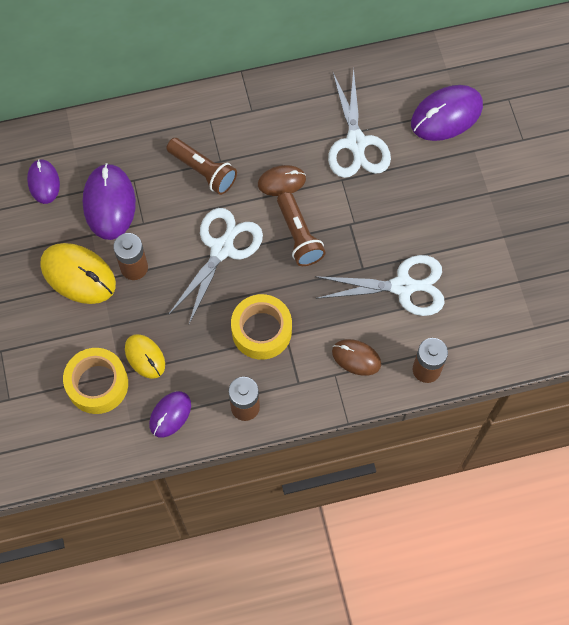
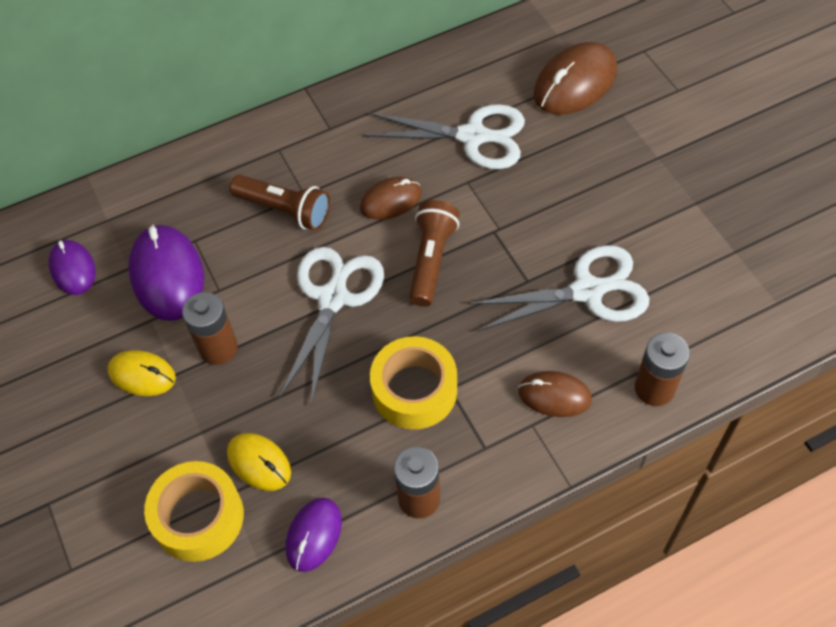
camera: 10 degrees left, 10 degrees down
(78, 275) = (142, 375): yellow mouse -> yellow mouse, size x0.60
(299, 236) = (431, 260): brown flashlight -> brown flashlight turned 135 degrees counterclockwise
(356, 143) = (473, 136): white scissors -> white scissors turned 60 degrees counterclockwise
(446, 115) = (575, 83): purple mouse -> brown mouse

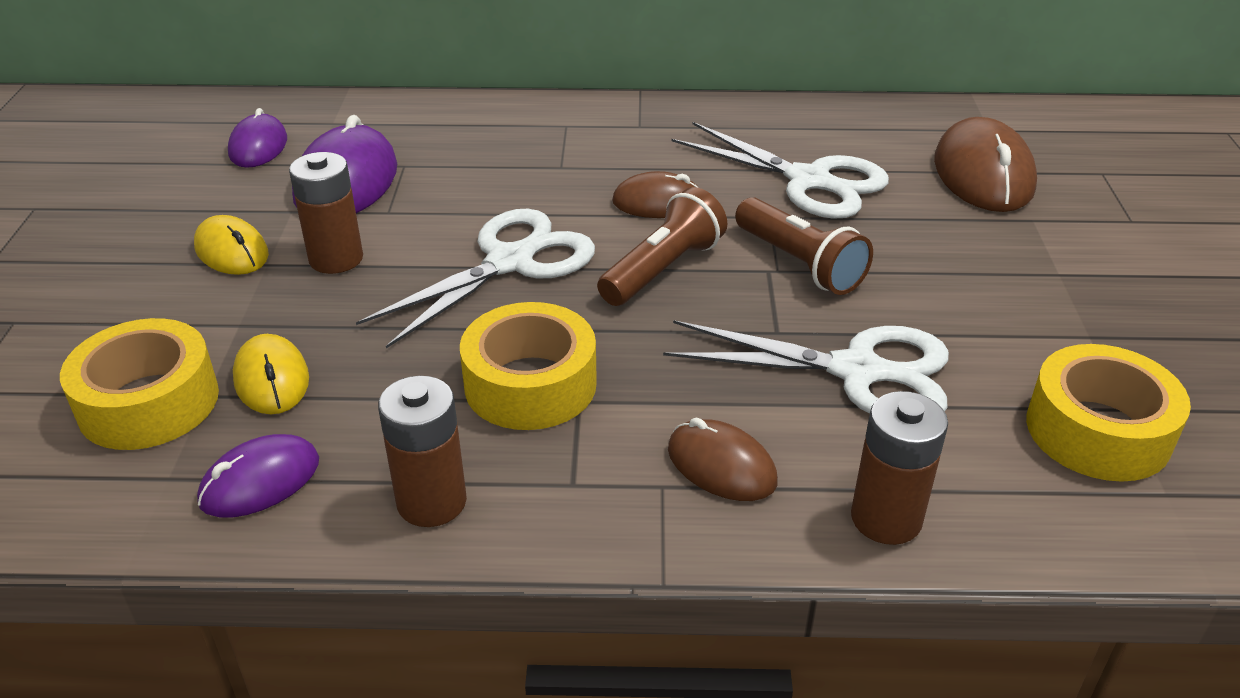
camera: 25 degrees right, 20 degrees down
(285, 210) = (526, 172): brown flashlight -> brown flashlight (800, 264)
(575, 83) = (983, 174): brown mouse -> brown mouse turned 75 degrees counterclockwise
(728, 275) = (1098, 431): none -> yellow tape

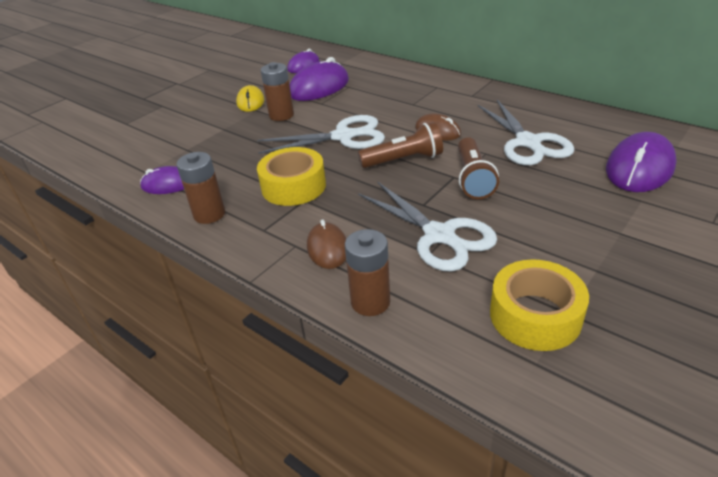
camera: 40 degrees right, 0 degrees up
(149, 402) = (168, 145): yellow tape -> none
(272, 379) = (211, 151): yellow mouse -> none
(983, 174) = (639, 168): brown mouse -> purple mouse

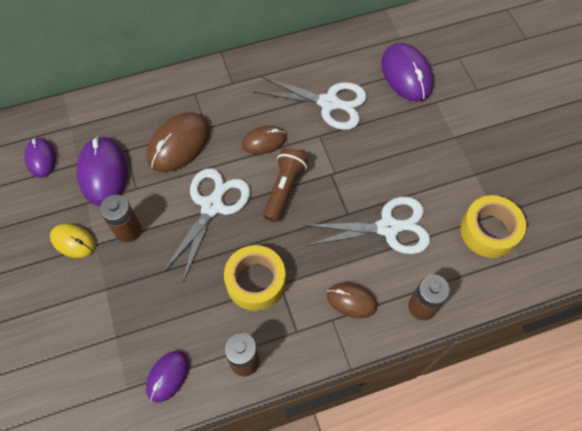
camera: 60 degrees left, 25 degrees up
(381, 101) = (179, 144): none -> brown mouse
(473, 179) = (343, 165): brown flashlight -> none

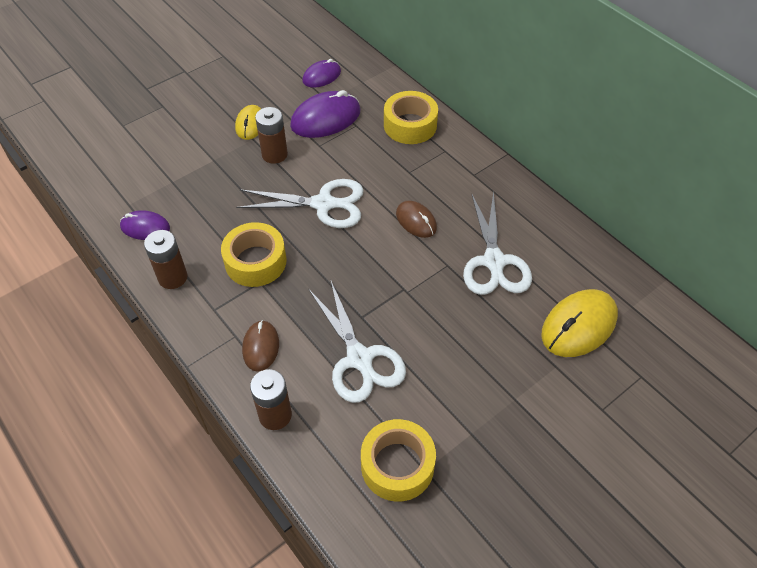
camera: 70 degrees right, 10 degrees down
(150, 108) = (410, 125): none -> yellow tape
(179, 144) = (380, 158): brown mouse -> none
(284, 189) = (367, 254): brown flashlight -> none
(406, 74) = (579, 326): purple mouse -> yellow mouse

